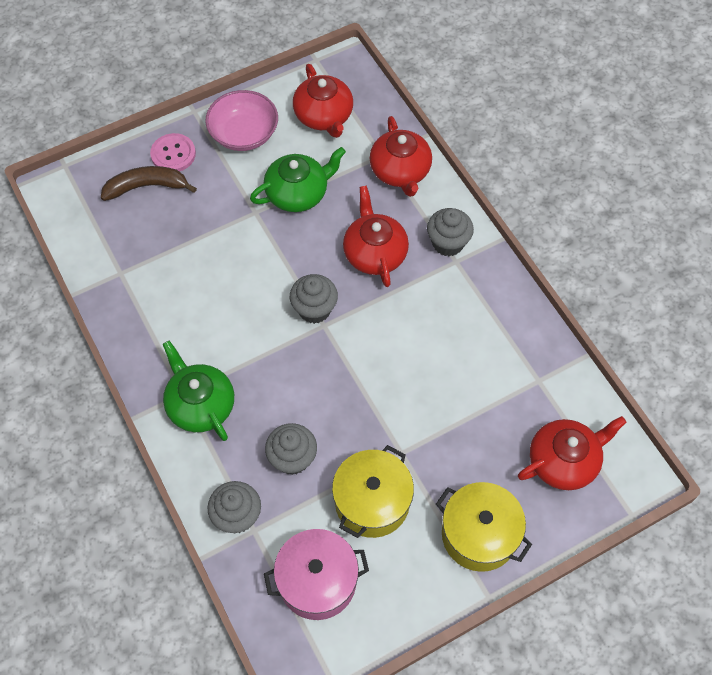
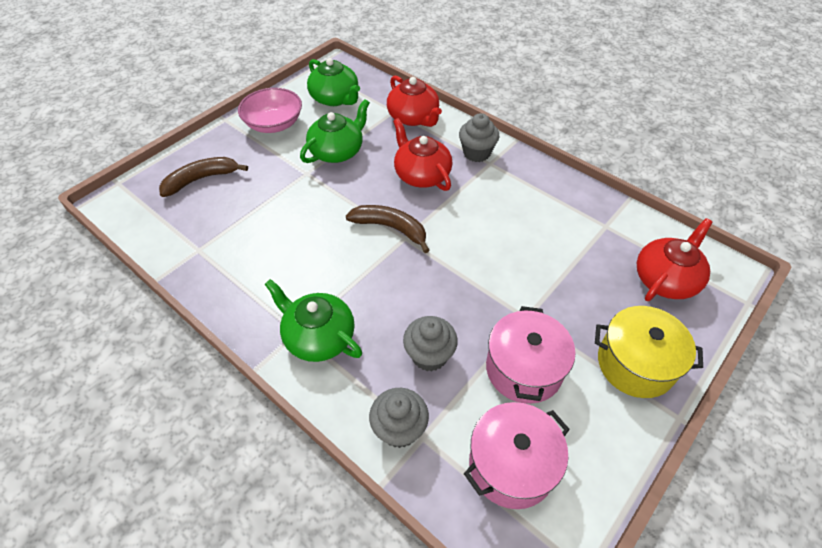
camera: 20 degrees left, 10 degrees down
(173, 154) = (217, 151): pink button -> none
(314, 309) = (391, 228): grey cupcake -> brown banana
(324, 116) = (335, 98): red teapot -> green teapot
(372, 502) = (524, 369): yellow pot -> pink pot

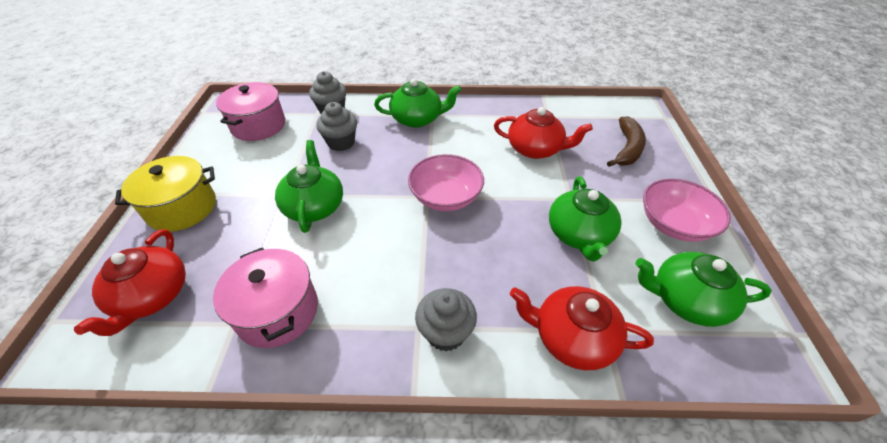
camera: 140 degrees right, 5 degrees down
(391, 228) = (446, 197): brown banana -> pink bowl
(421, 175) = (474, 261): red teapot -> red teapot (535, 149)
(505, 286) = (314, 206): none -> green teapot
(524, 369) = (271, 165): pink pot -> pink pot (277, 311)

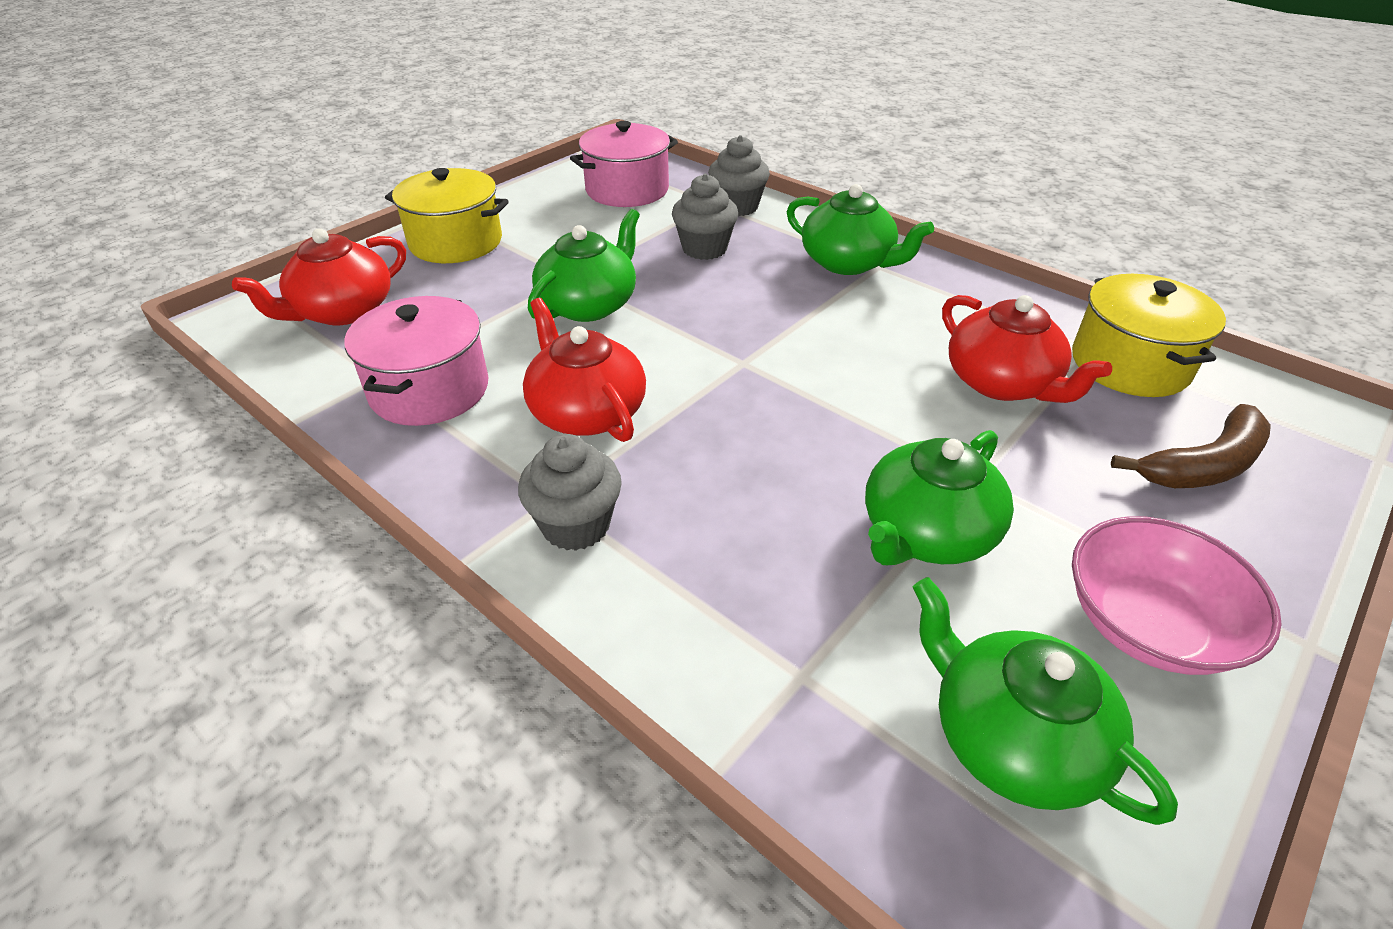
camera: 40 degrees right, 5 degrees down
(446, 197) = (769, 376): pink bowl -> none
(566, 117) = (1130, 364): none -> yellow pot
(572, 338) = (737, 647): red teapot -> red teapot (586, 412)

